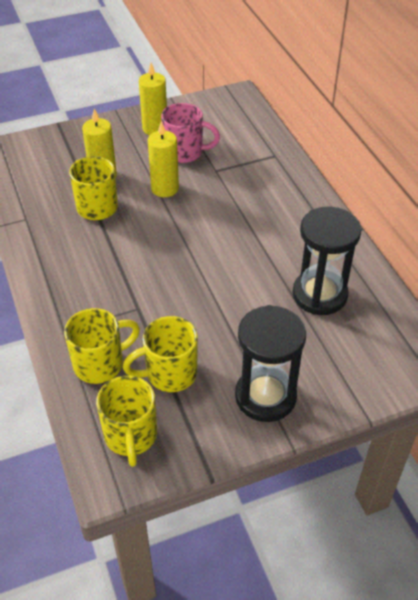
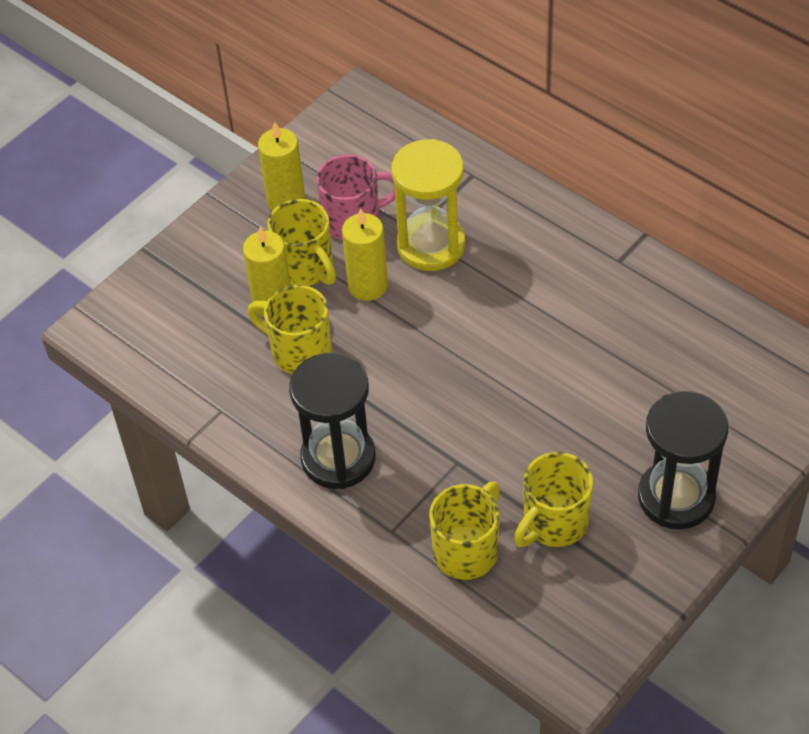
camera: 25 degrees left, 5 degrees up
(131, 436) = (565, 614): yellow mug -> yellow mug (306, 267)
(220, 182) = (431, 245): none -> yellow hourglass
(319, 295) = (653, 345): black hourglass -> black hourglass (338, 458)

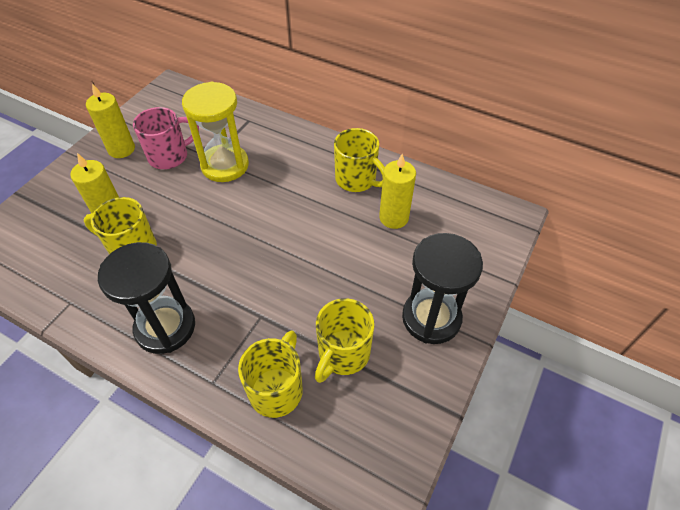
camera: 15 degrees left, 0 degrees up
(306, 267) = (136, 190): yellow mug -> yellow mug (357, 180)
(368, 286) = (182, 197): yellow candle -> yellow candle (394, 218)

